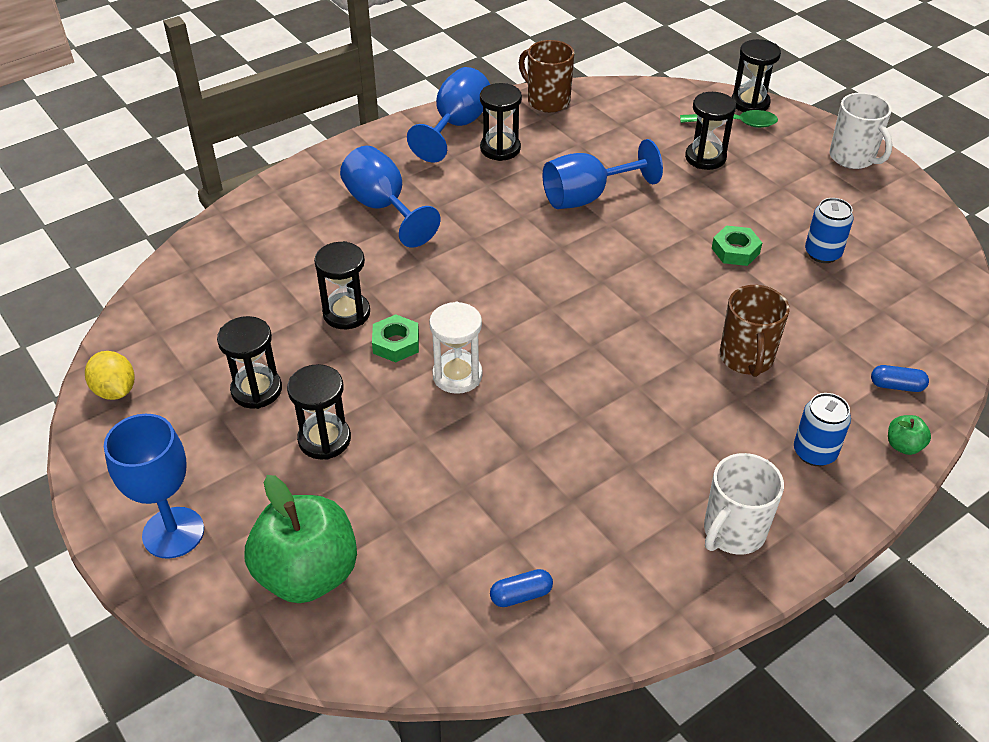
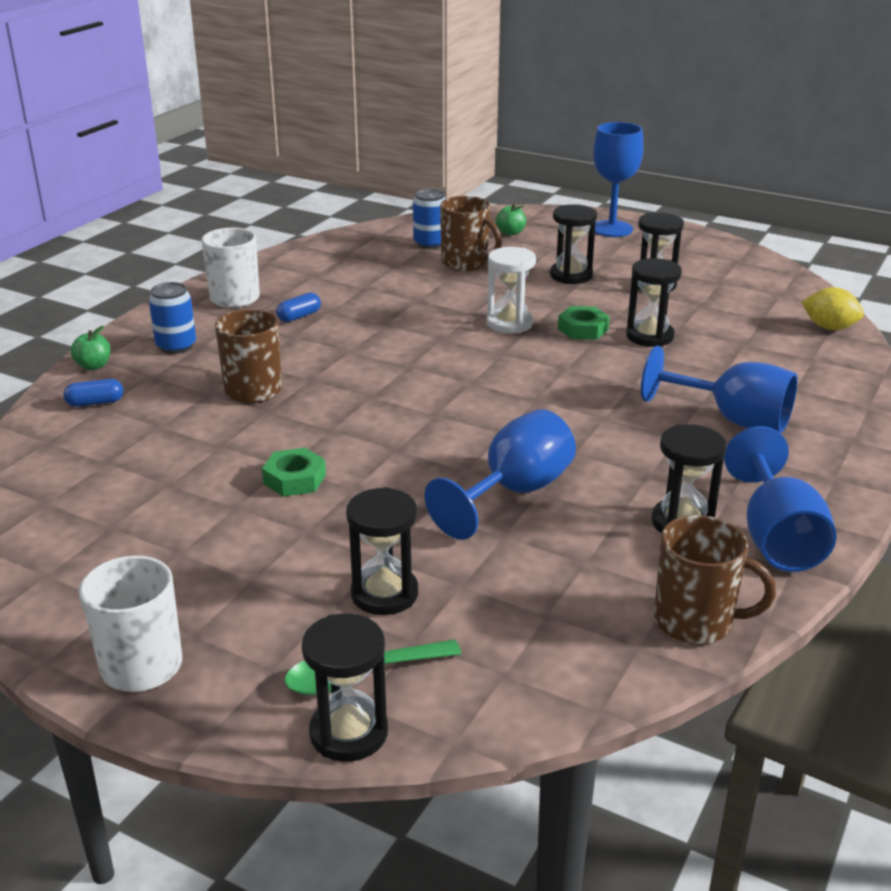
camera: 155 degrees right, 15 degrees down
(115, 390) = (752, 264): yellow lemon -> yellow lemon (829, 327)
(307, 574) = (510, 233): green apple -> green apple, size x0.42
(420, 513) = (466, 263): none -> brown mug
(521, 595) = (370, 250): blue capsule -> blue capsule (299, 316)
(822, 253) = (181, 504): blue can -> blue can (430, 243)

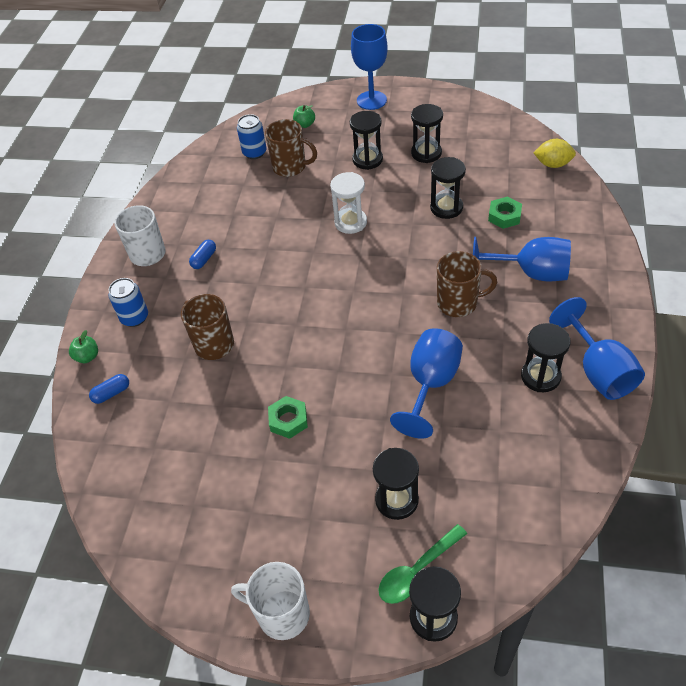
camera: 15 degrees left, 20 degrees up
(583, 329) = (401, 213): green nut -> green nut (504, 216)
(695, 622) = (582, 457): brown mug -> brown mug (458, 303)

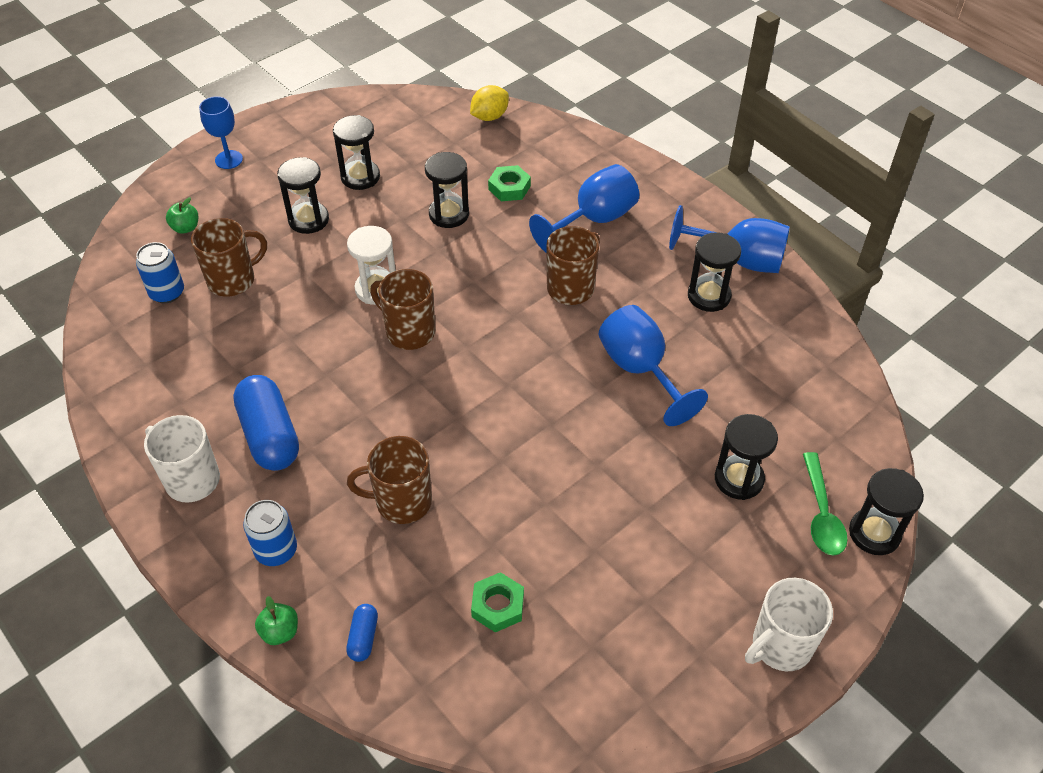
camera: 55 degrees left, 0 degrees up
(204, 259) = (269, 435): blue capsule -> blue capsule, size x2.13
(288, 420) = (569, 501): green nut -> green nut (497, 606)
(335, 258) = (409, 332): none -> brown mug
(371, 100) = (229, 159): blue goblet -> blue goblet, size x0.66

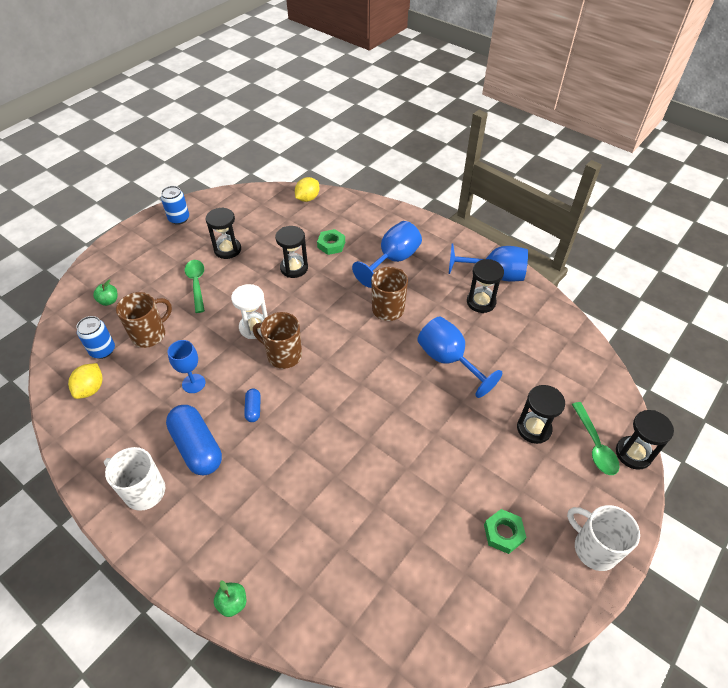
camera: 10 degrees left, 0 degrees up
(144, 341) = (91, 389): none -> yellow lemon
(229, 159) = (132, 248): blue goblet -> blue goblet (193, 383)
(276, 550) = (218, 537): blue can -> blue can (179, 218)
(308, 220) = (197, 284): black hourglass -> green spoon
(363, 637) = (296, 596): blue capsule -> blue capsule (253, 409)
(402, 502) = (303, 483): brown mug -> none
(497, 606) = (390, 553): green nut -> green nut (503, 533)
(780, 645) = (594, 548): white mug -> white mug turned 90 degrees clockwise

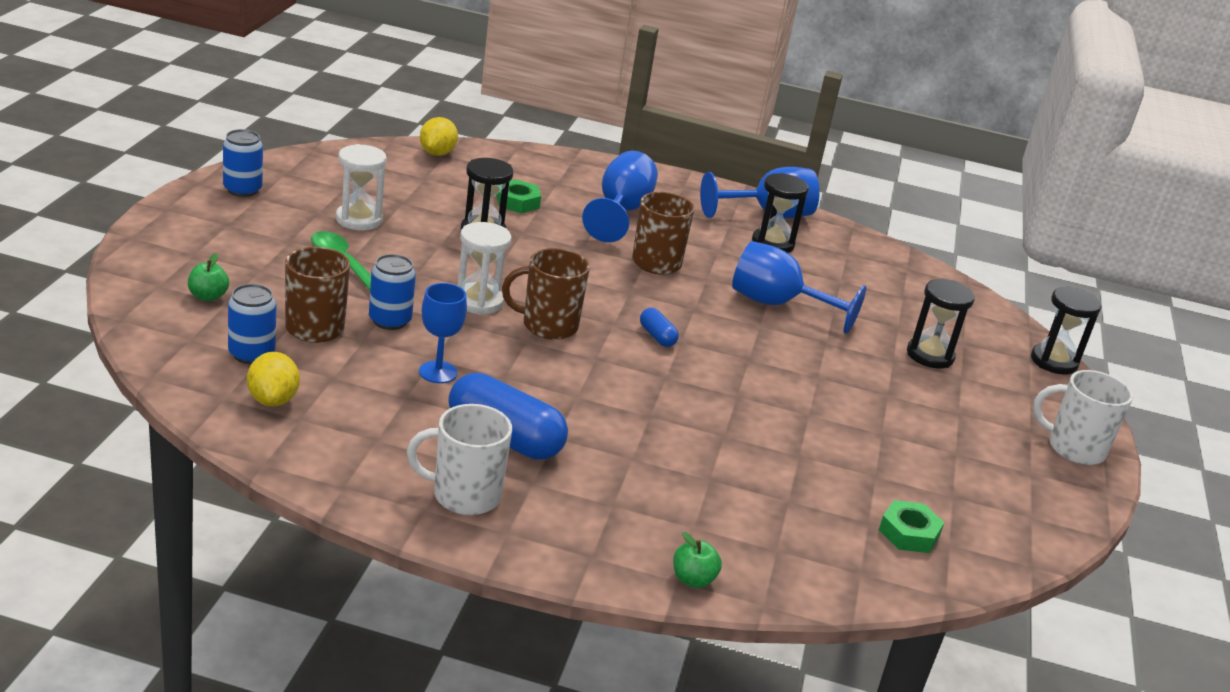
camera: 30 degrees left, 20 degrees down
(193, 335) = (390, 320): none -> blue can
(227, 249) = (359, 220): black hourglass -> white hourglass
(253, 409) = (553, 387): blue capsule -> blue capsule (657, 336)
(503, 533) = (968, 453): green nut -> green nut (909, 533)
(594, 445) = (1007, 360): green spoon -> none

